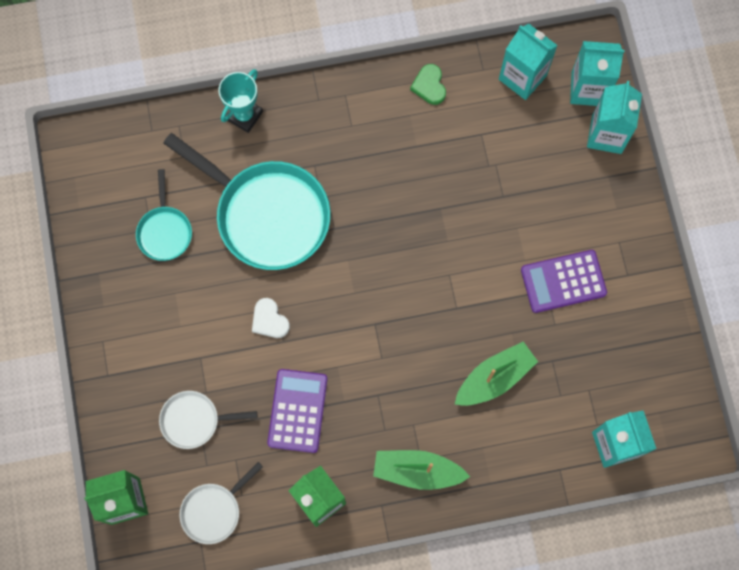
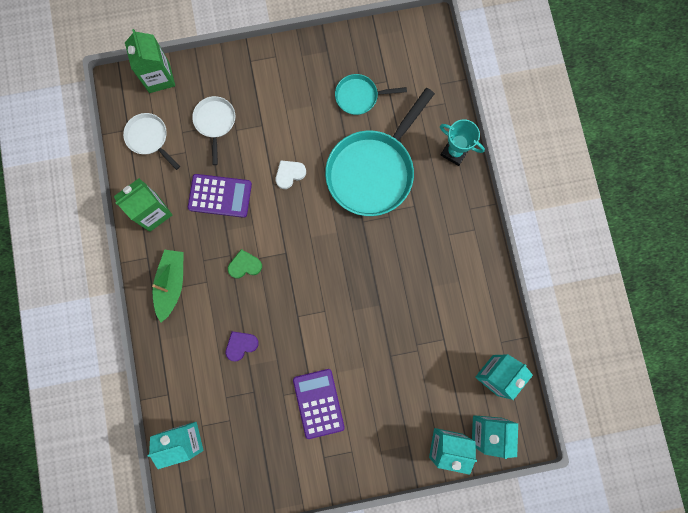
camera: 90 degrees right, 5 degrees up
(429, 86) = (485, 297): green heart -> green heart (245, 265)
(494, 378) = (241, 345): green boat -> purple heart

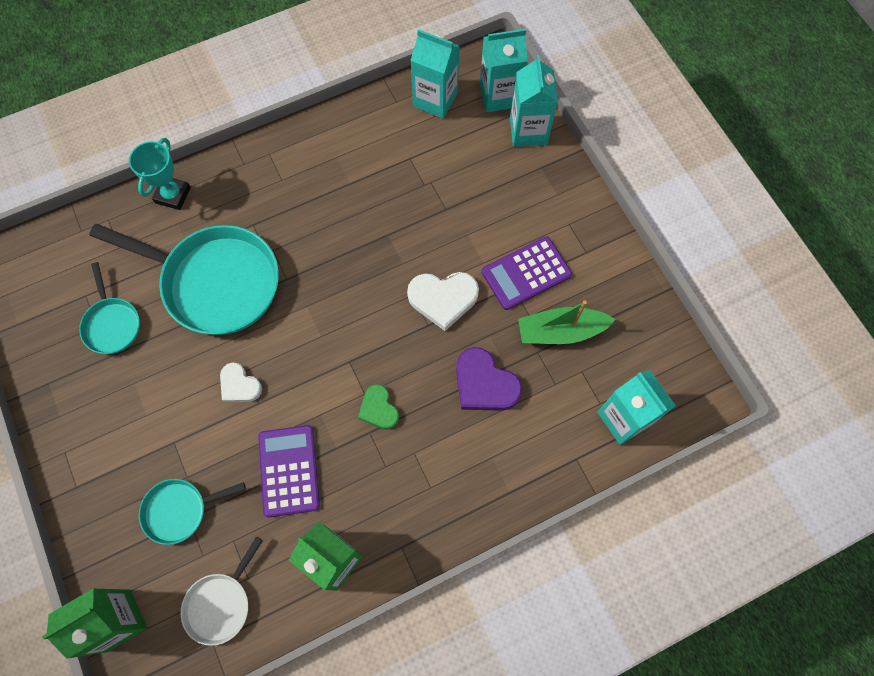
camera: 105 degrees left, 10 degrees down
(171, 284) = (430, 500): green boat -> green boat (560, 331)
(215, 122) = (180, 510): white pan -> turquoise pan
(241, 345) = (484, 384): purple heart -> purple heart, size x1.59
(315, 333) = (443, 299): none -> white heart

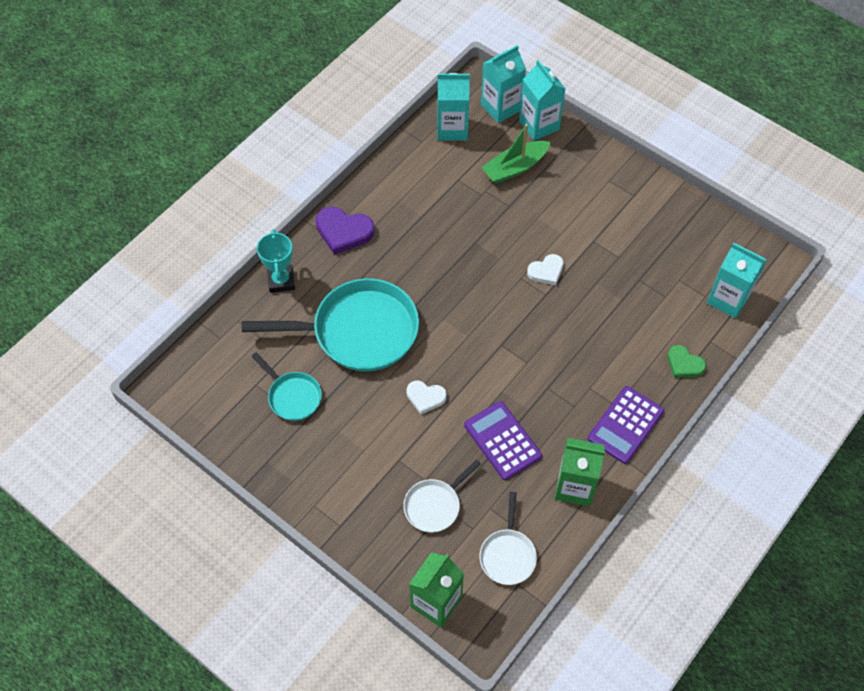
camera: 25 degrees left, 10 degrees down
(180, 510) = (434, 505): turquoise pan -> white pan
(378, 409) = (544, 368): green heart -> green heart (684, 364)
(443, 299) = (546, 271): white heart -> white heart, size x0.63
(484, 384) = (613, 318): purple heart -> purple heart (343, 231)
(526, 273) = (598, 228): purple calculator -> purple calculator (625, 425)
(560, 331) = (647, 258): green boat -> green boat (515, 168)

